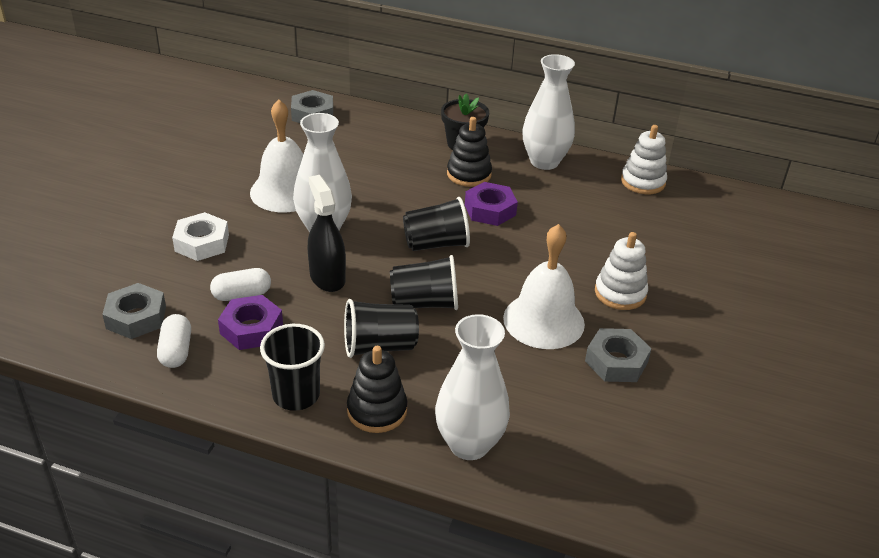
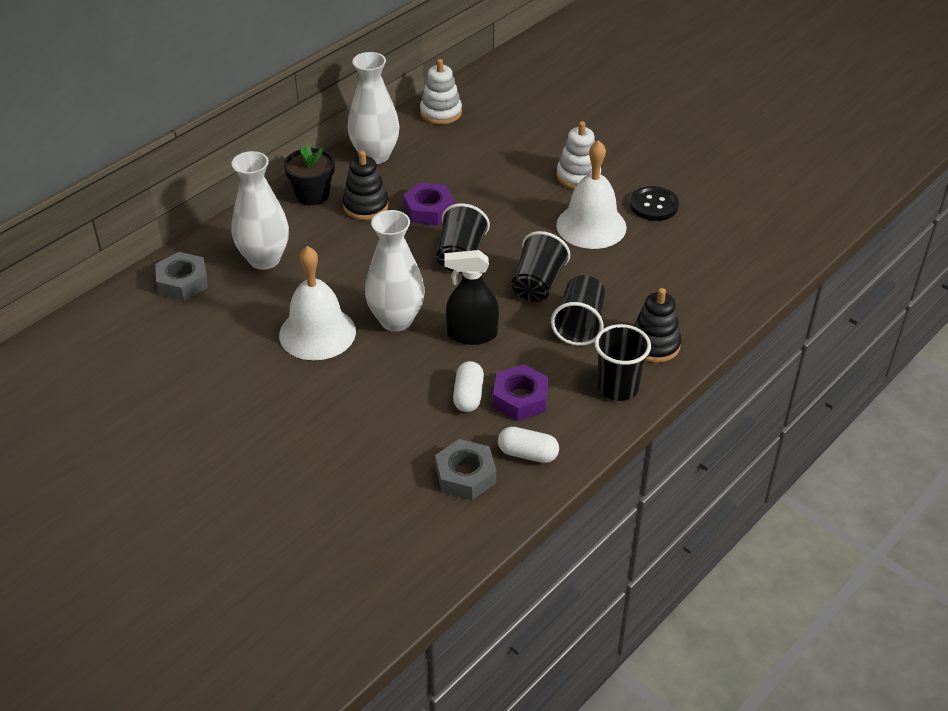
camera: 65 degrees left, 5 degrees up
(202, 243) = (371, 409): white nut -> none
(469, 444) = (709, 305): white vase -> white vase (264, 259)
(616, 362) = (654, 205): grey nut -> black button

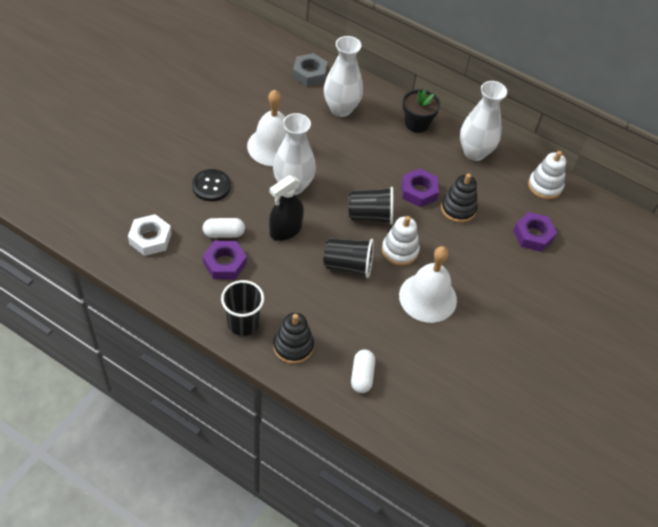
camera: 75 degrees right, 10 degrees up
(366, 206) = (413, 154): black stacking toy -> black stacking toy (458, 209)
(465, 475) = (150, 238): grey nut -> white nut
(472, 334) = (285, 230): black spray bottle -> black spray bottle turned 120 degrees counterclockwise
(511, 134) = (533, 235): none -> purple nut
(527, 454) = (172, 271): white capsule -> white capsule (362, 376)
(578, 176) = (491, 285): white stacking toy -> white stacking toy (400, 250)
(579, 325) = (307, 295): black cup -> none
(654, 205) = (468, 342): black button -> black button (211, 186)

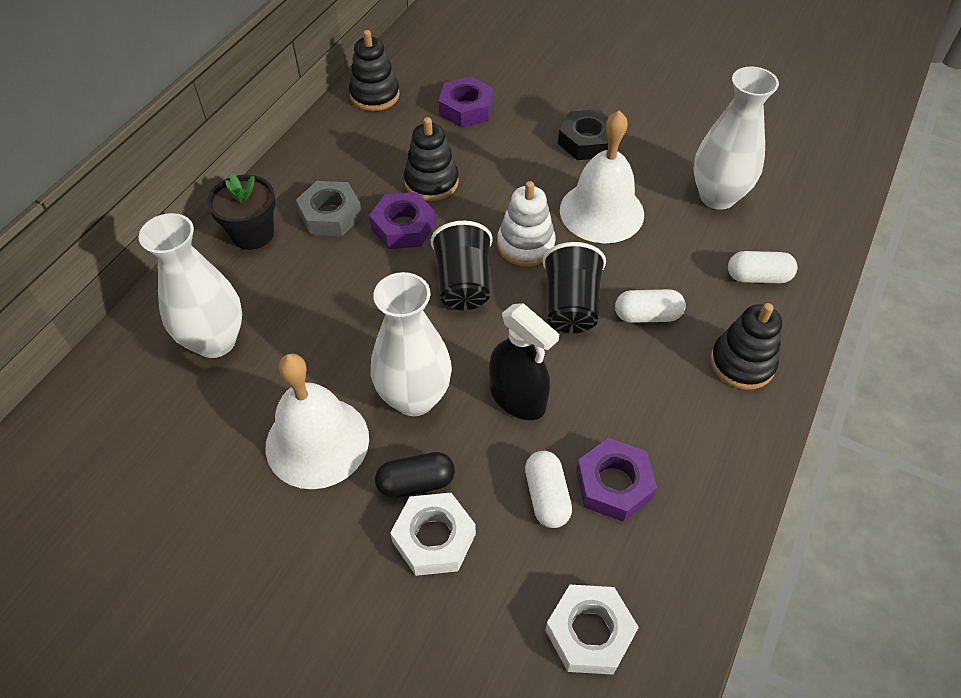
camera: 90 degrees left, 0 degrees up
(211, 186) = (434, 538): black button -> white nut
(242, 182) = (416, 483): none -> black capsule
(243, 323) = (725, 437): black cup -> none
(309, 73) = (112, 400): grey nut -> grey nut (330, 215)
(336, 304) = (647, 315): none -> white capsule
(474, 152) = (314, 165): white vase -> white vase (717, 196)
(499, 302) = (586, 141): none -> black nut
(545, 186) = (375, 95): white stacking toy -> black stacking toy

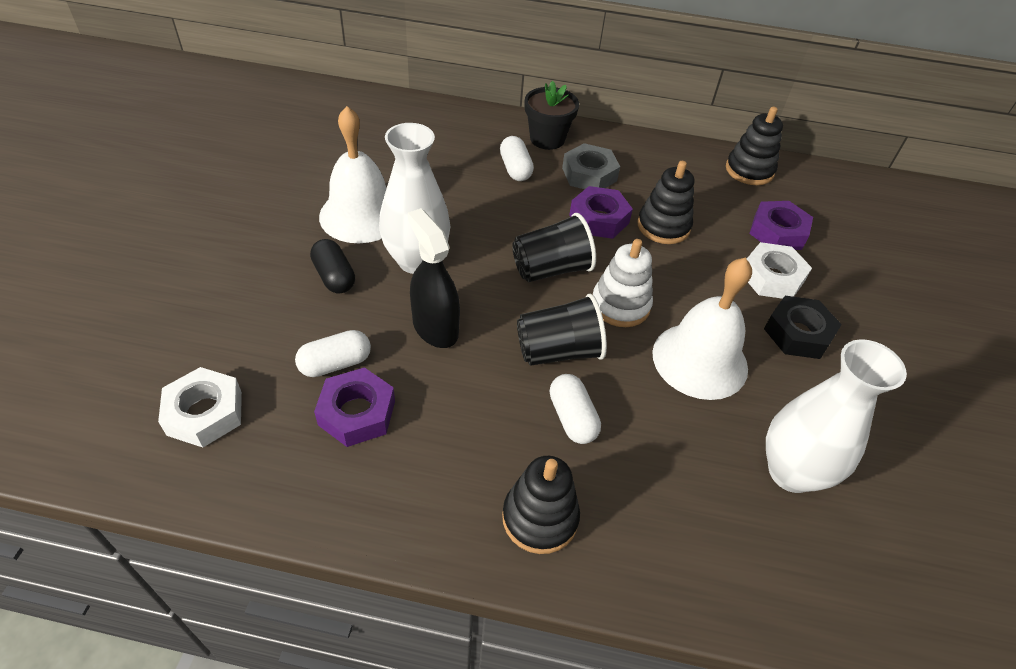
camera: 70 degrees right, 5 degrees down
(215, 341) = (437, 145): white vase -> none
(434, 538) = (285, 296): white nut -> white nut (772, 277)
(518, 398) = (435, 327): black spray bottle -> black spray bottle turned 120 degrees clockwise
(758, 277) = (680, 527): white capsule -> white capsule (515, 169)

